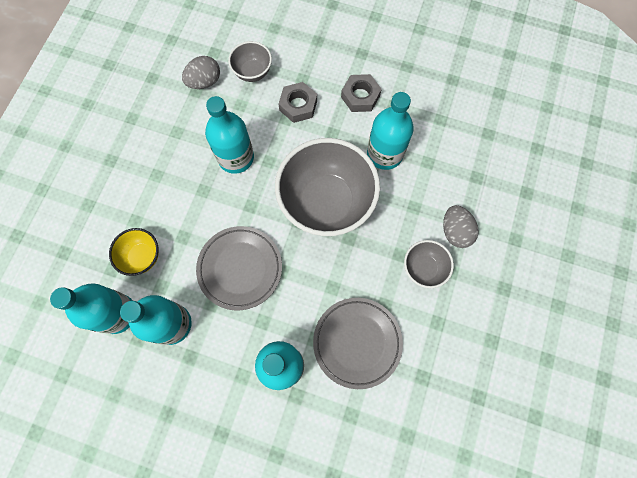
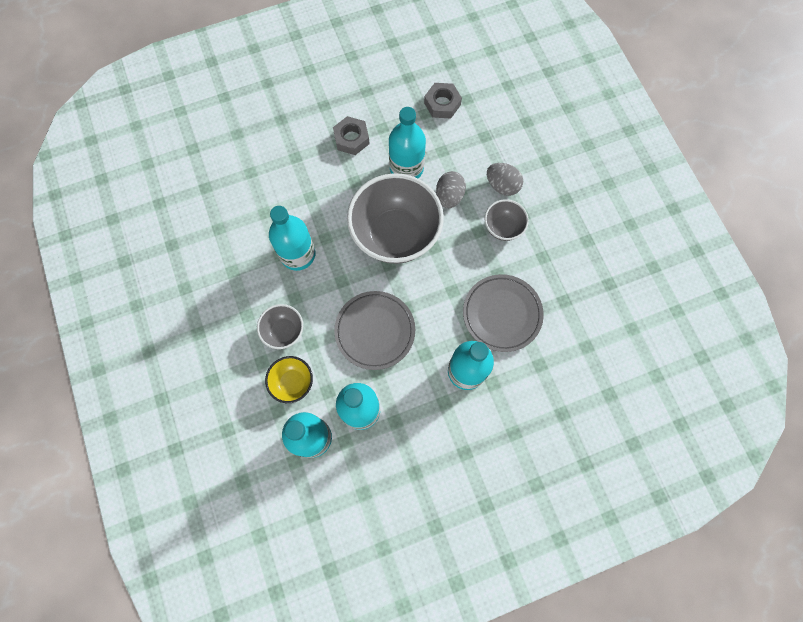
camera: 40 degrees left, 0 degrees up
(204, 82) = (219, 216): grey egg -> grey egg (449, 196)
(252, 72) = (251, 180): grey bowl -> grey bowl (284, 331)
(298, 105) = (310, 180): grey nut -> grey nut (442, 104)

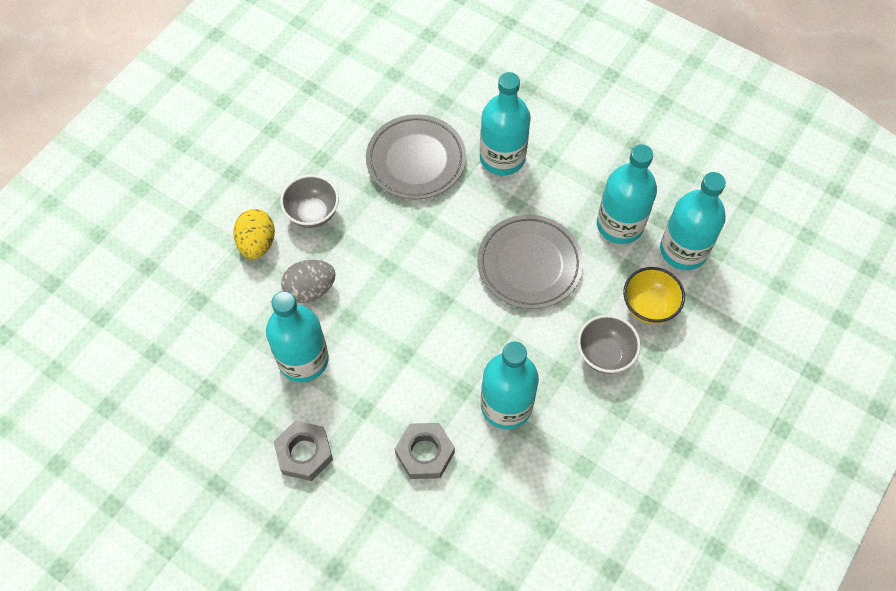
camera: 125 degrees left, 10 degrees down
(395, 235) = (402, 315): grey bowl -> none
(442, 104) = (179, 376): grey nut -> grey nut (425, 453)
(502, 186) = (257, 243): grey egg -> yellow egg

